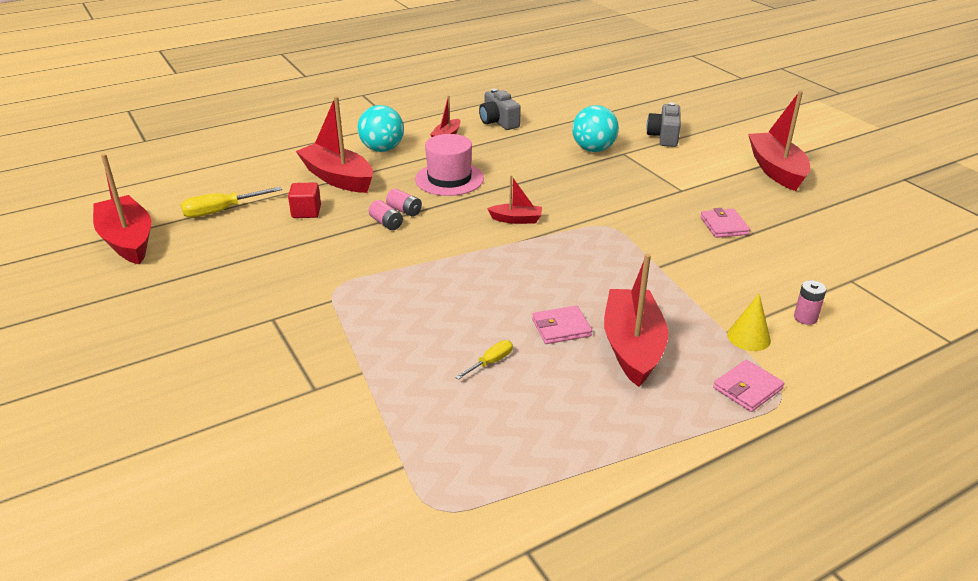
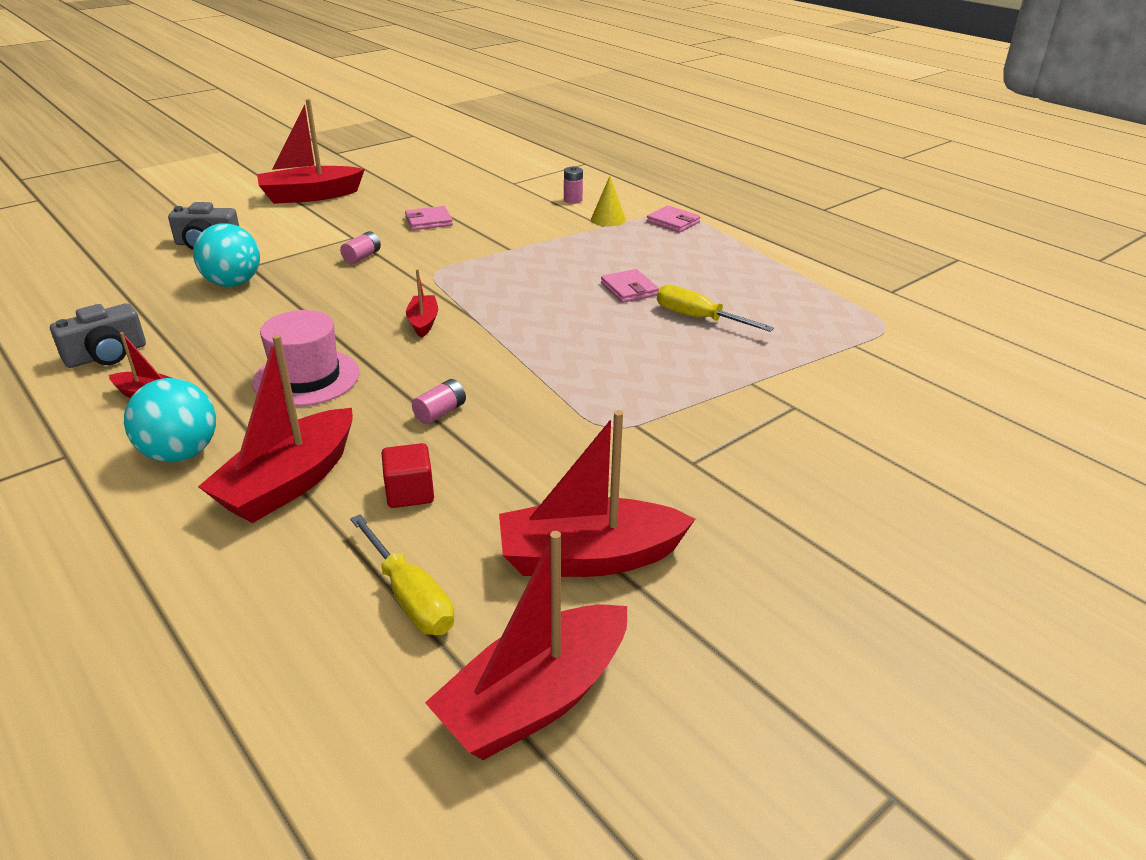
camera: 100 degrees left, 0 degrees up
(404, 210) = (403, 403): pink battery -> pink battery (362, 257)
(491, 362) = (697, 318): yellow screwdriver -> yellow screwdriver, size x1.74
(632, 347) = (642, 260): red boat -> red boat (589, 557)

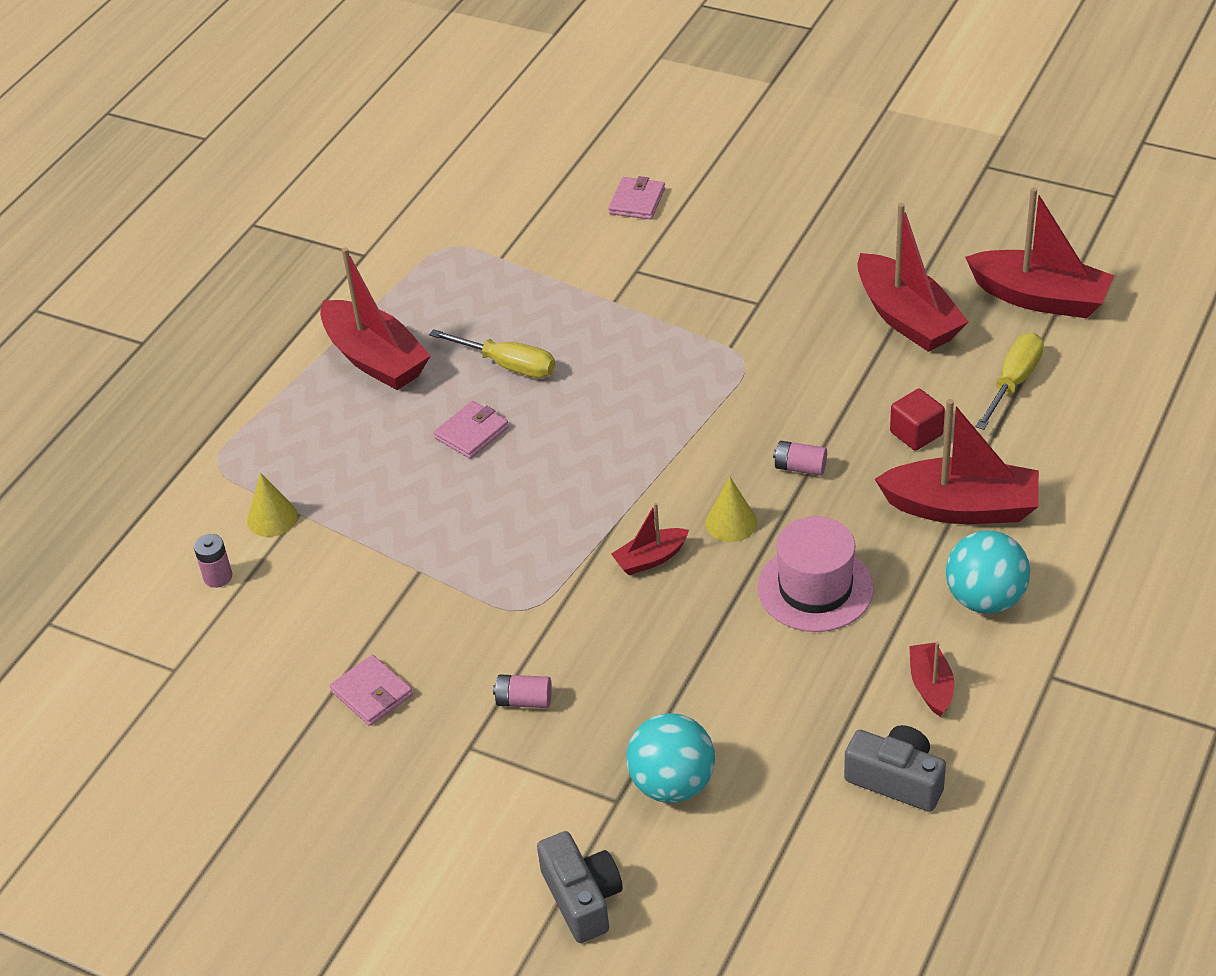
camera: 110 degrees left, 10 degrees up
(310, 196) = (344, 891): red boat -> red boat (375, 359)
(418, 363) = (731, 523): none -> yellow cone
(673, 222) = (252, 457): pink wallet -> pink wallet (637, 201)
(697, 318) = (509, 365): yellow screwdriver -> yellow screwdriver turned 75 degrees counterclockwise

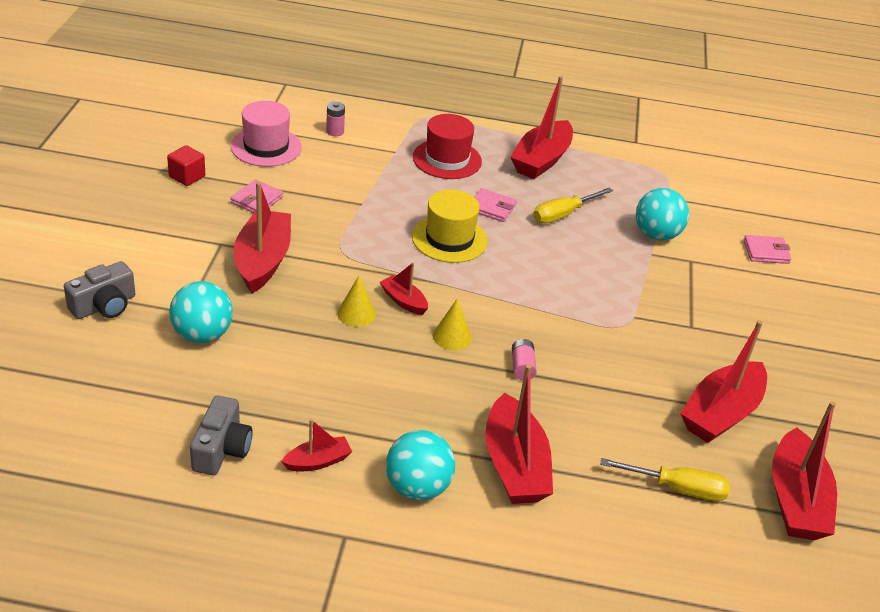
camera: 65 degrees right, 5 degrees down
(272, 518) = (388, 143): yellow cone -> yellow cone (356, 313)
(339, 459) = (447, 159): none -> red hat
(509, 365) = (562, 215): yellow screwdriver -> yellow screwdriver turned 45 degrees clockwise
(524, 700) = (263, 261): pink battery -> red boat
(529, 489) = (449, 239): none -> yellow hat
(577, 287) = (656, 235): none -> turquoise ball
(815, 588) = (400, 387): pink hat -> pink hat (266, 147)
(916, 433) = (587, 430): red cube -> red cube (187, 177)

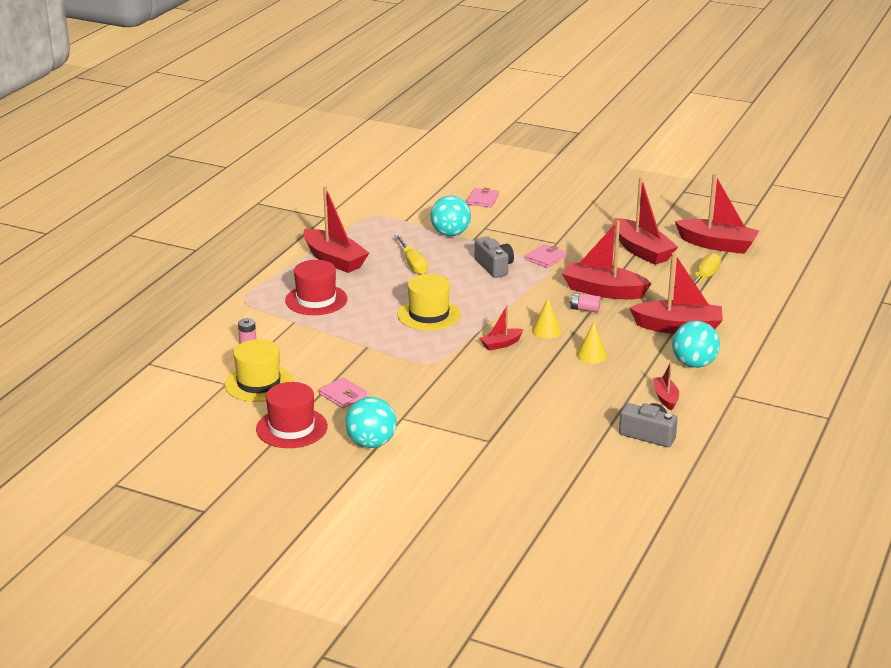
camera: 70 degrees left, 10 degrees down
(104, 306) = (471, 479): grey camera -> grey camera (494, 267)
(187, 177) = (291, 428): red cube -> red hat
(202, 335) = (520, 434): turquoise ball -> turquoise ball (371, 443)
(263, 261) = (432, 399): red boat -> red boat (603, 291)
(266, 147) = (258, 383): pink hat -> yellow hat
(356, 313) = (511, 365): yellow cone -> yellow cone (591, 355)
(492, 208) = (393, 291): pink wallet -> pink wallet (545, 258)

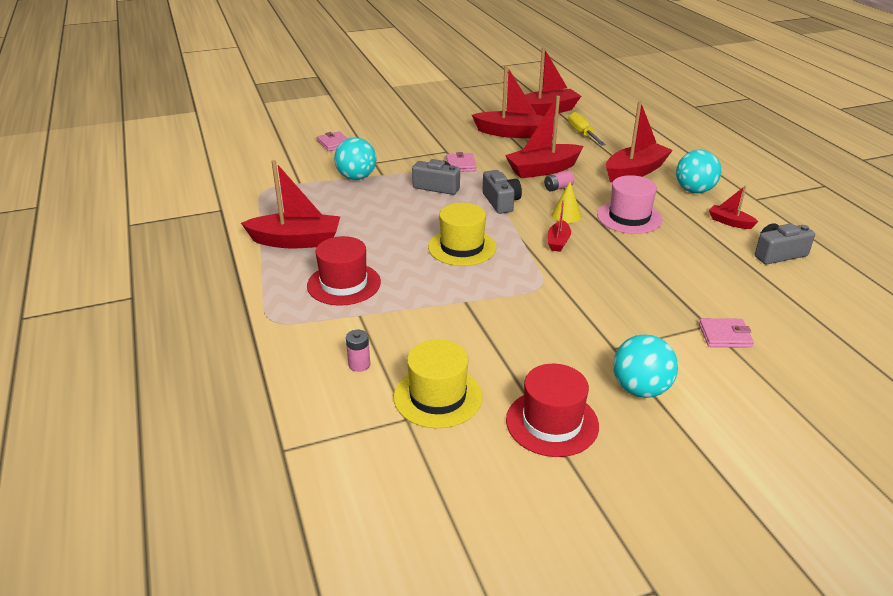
camera: 45 degrees left, 5 degrees up
(343, 395) = (531, 359): pink wallet -> pink wallet (725, 335)
(413, 264) = (371, 213): yellow screwdriver -> none
(518, 299) = (501, 202): none -> grey camera
(591, 355) = (629, 217): yellow cone -> pink hat

